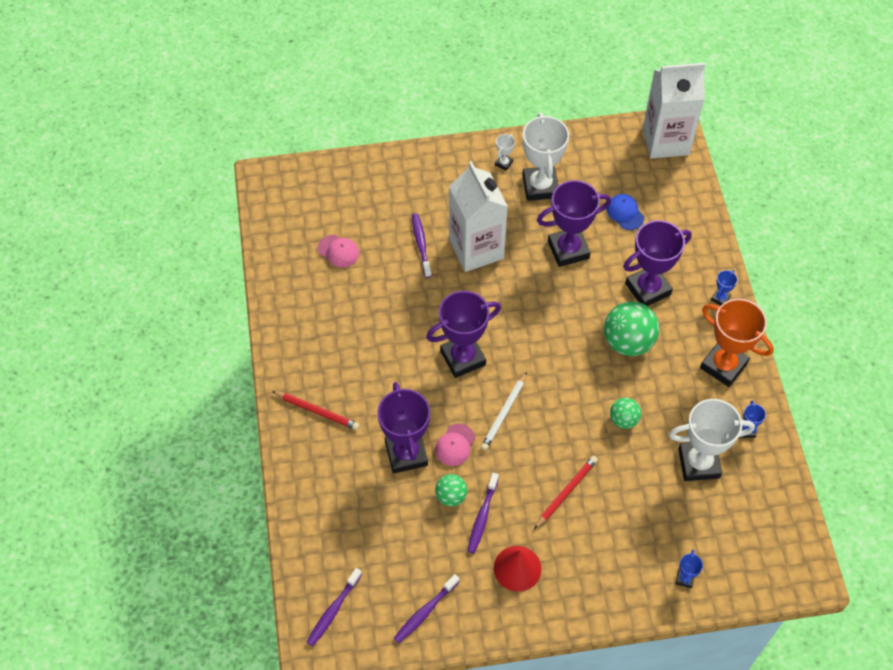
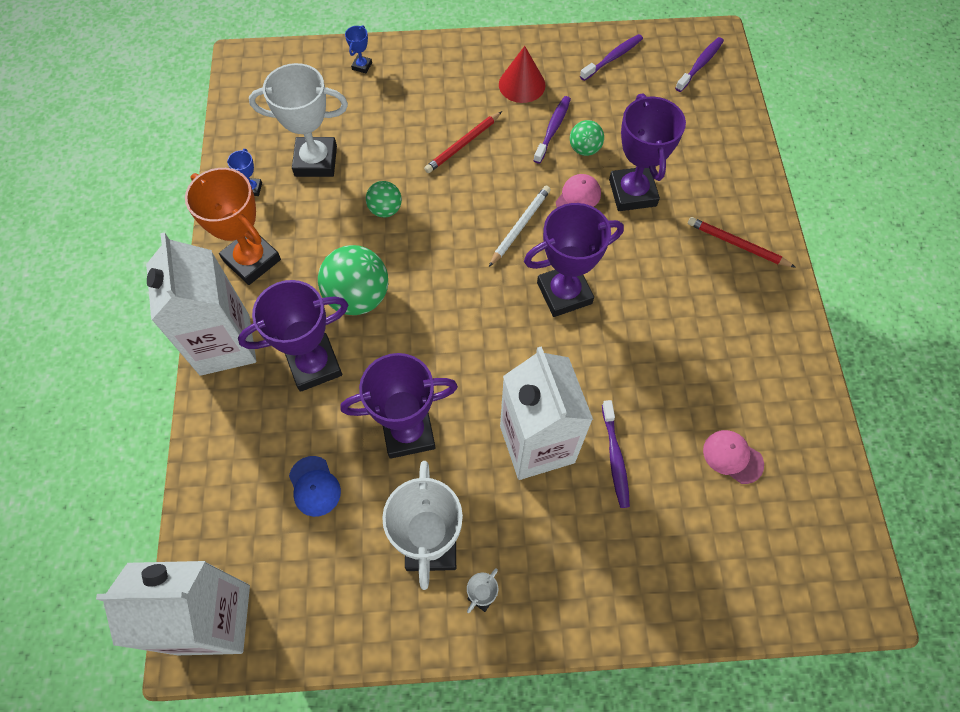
camera: 175 degrees left, 5 degrees up
(720, 298) = (225, 344): blue trophy -> white carton

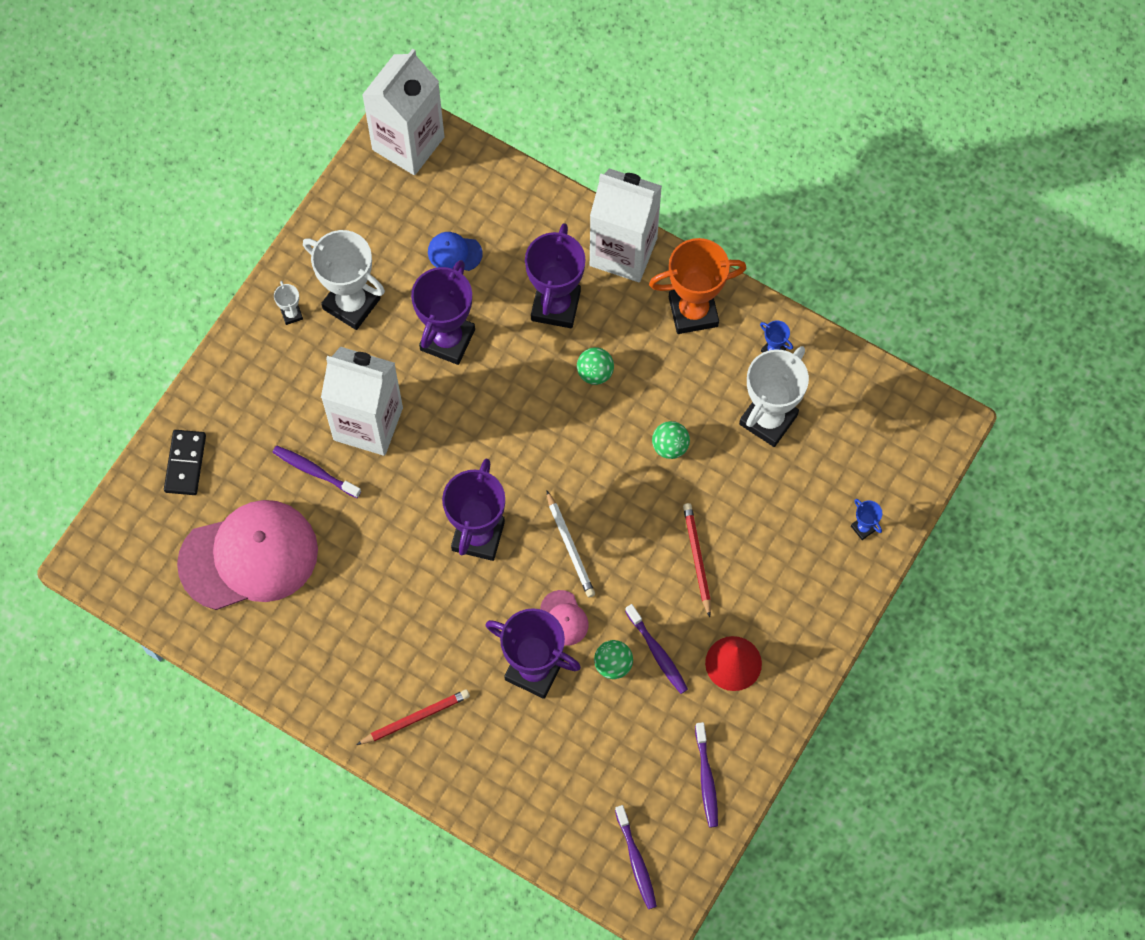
camera: 125 degrees right, 5 degrees up
(358, 297) = (595, 373): green ball -> green ball, size x0.55
(703, 582) = (185, 463): none -> black domino
(732, 457) = (249, 556): pink cap -> pink cap, size x2.44

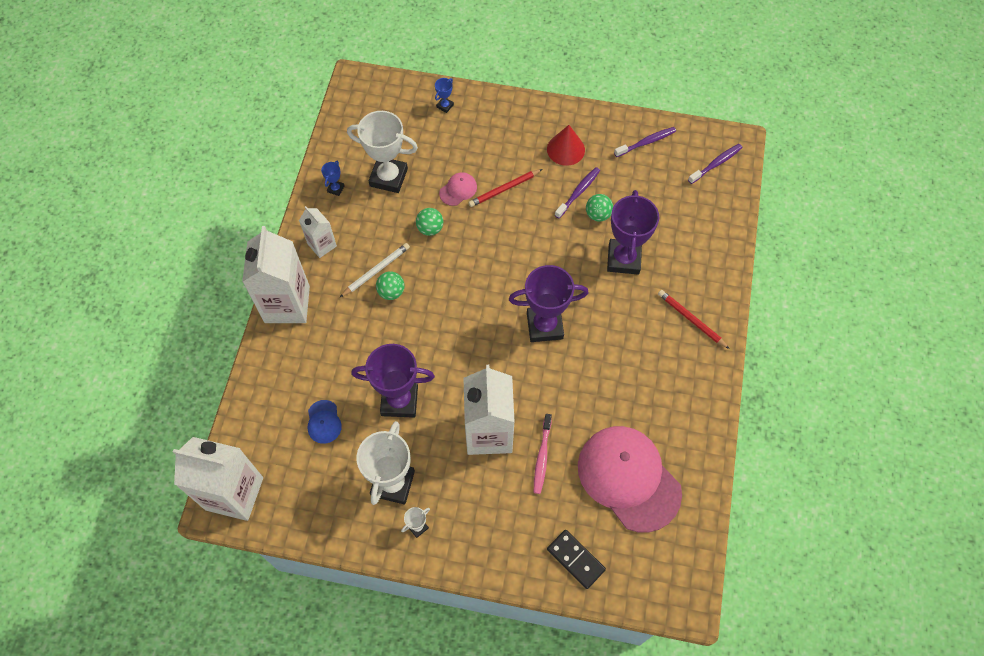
camera: 110 degrees left, 5 degrees down
(185, 463) = (575, 559): black domino -> black domino turned 60 degrees clockwise
(314, 471) = (542, 457): purple toothbrush -> pink toothbrush
(555, 306) = (346, 335): purple trophy -> none
(564, 618) = (580, 253): pink cap -> pink cap (458, 190)
(570, 546) = (528, 266): white pencil -> white pencil (376, 270)
(693, 312) = (322, 245): orange trophy -> white carton

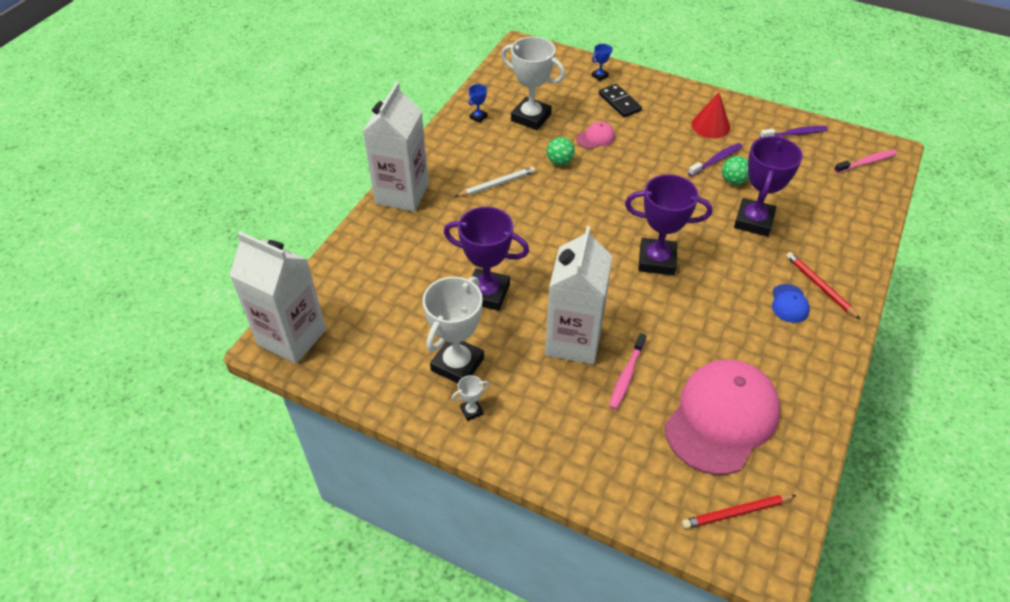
camera: 15 degrees right, 15 degrees down
(322, 245) = (451, 155): white carton -> none
(324, 422) = (404, 295): blue cap -> blue cap (789, 303)
(391, 292) = (506, 203): green ball -> none
(504, 189) = (641, 145): red pencil -> red pencil (736, 512)
(575, 559) = (642, 485): black domino -> black domino (619, 102)
(628, 478) = (721, 418): pink cap -> pink cap turned 60 degrees clockwise
(716, 164) = (866, 162): purple toothbrush -> pink toothbrush

